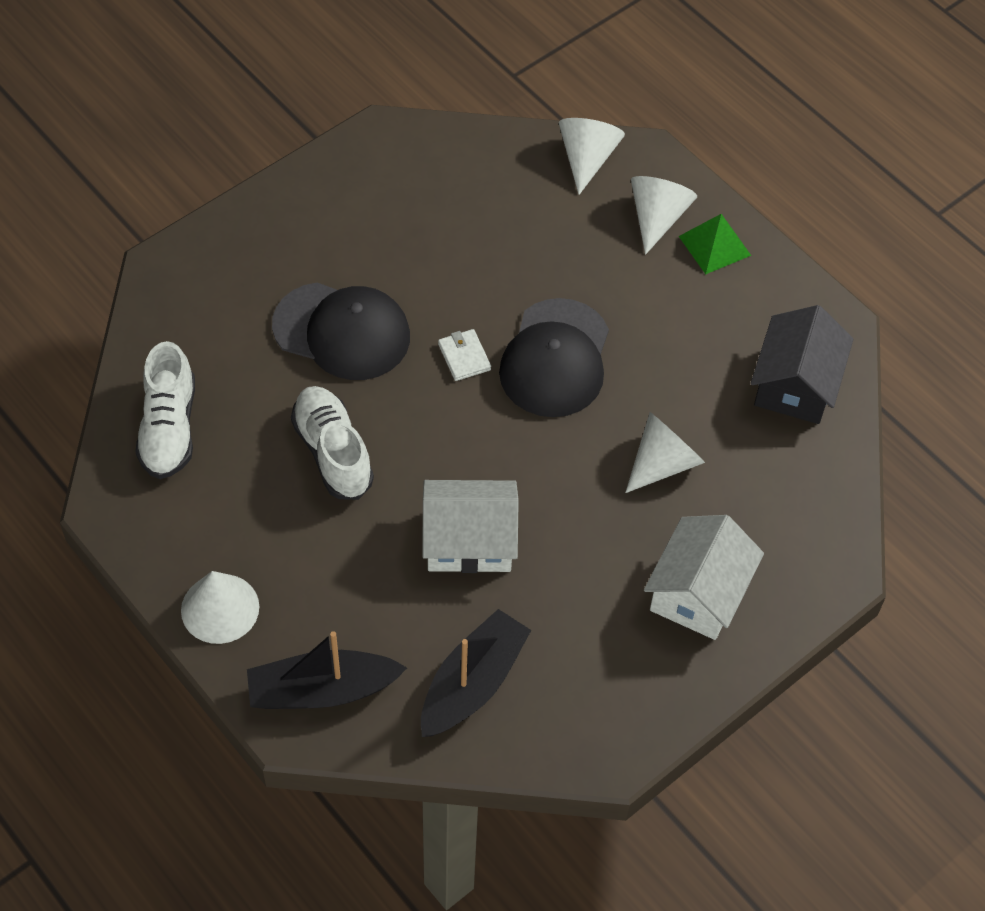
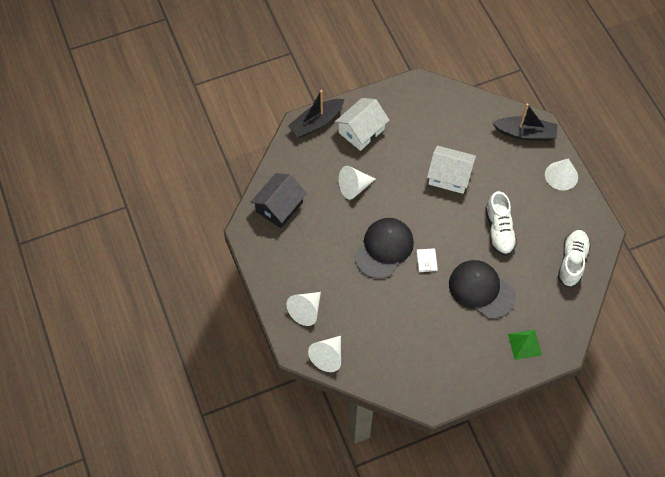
camera: 160 degrees left, 5 degrees up
(473, 683) = (464, 121): black boat -> black boat (316, 123)
(714, 245) = (284, 287): green pyramid -> green pyramid (524, 344)

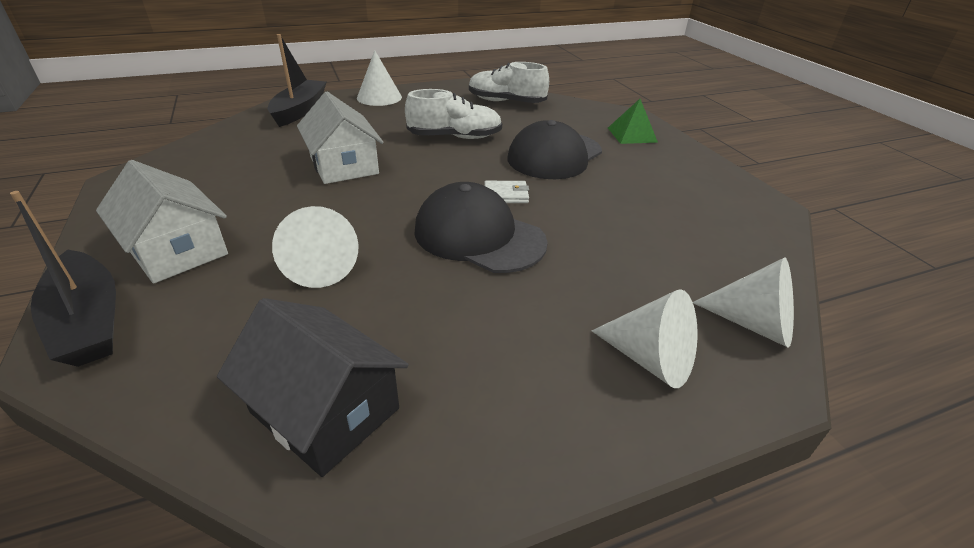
camera: 90 degrees left, 25 degrees down
(449, 176) = (344, 165): white house -> white house turned 45 degrees counterclockwise

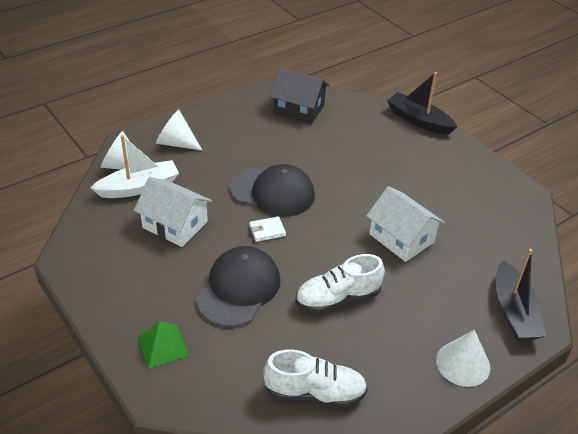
camera: 165 degrees right, 5 degrees up
(177, 250) = (427, 155): white house -> white house (175, 225)
(320, 267) = (347, 158): white cone -> none
(703, 277) = (139, 187): none -> white boat

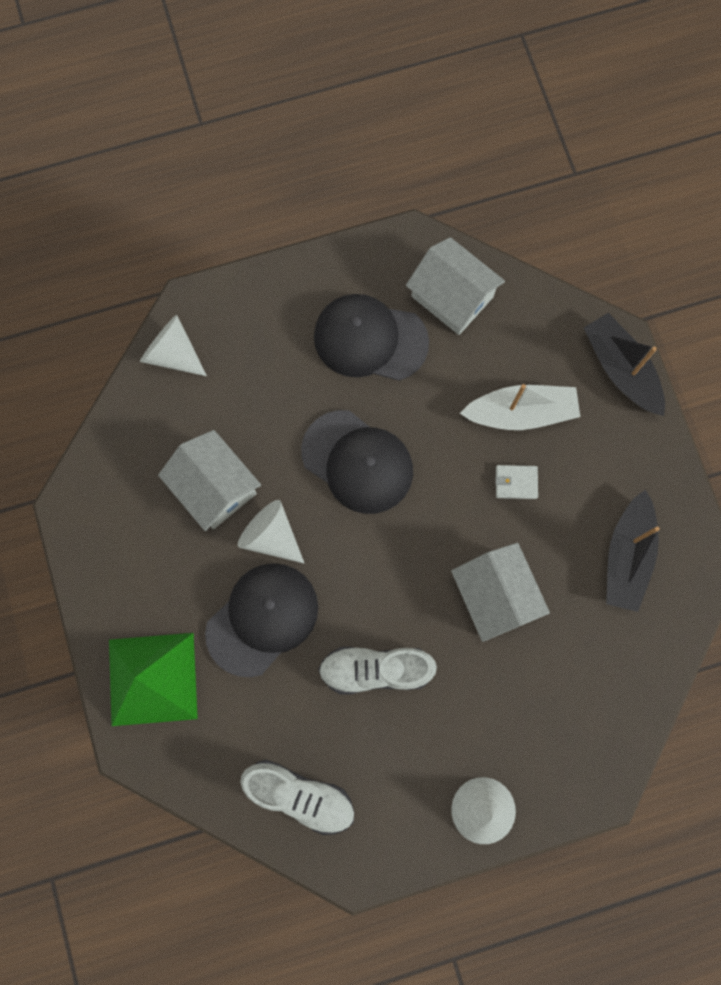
camera: 20 degrees right, 35 degrees up
(139, 187) = (185, 404): white boat -> white boat (521, 413)
(162, 346) = (152, 678): green pyramid -> green pyramid, size x1.76
(176, 143) = (256, 326): white cone -> white cone (271, 536)
(255, 135) = (370, 339): none -> black cap
(267, 231) = (327, 531): white wallet -> white wallet (516, 482)
(299, 109) = (452, 296): black house -> white house
(514, 311) = (582, 756): black boat -> black boat (627, 556)

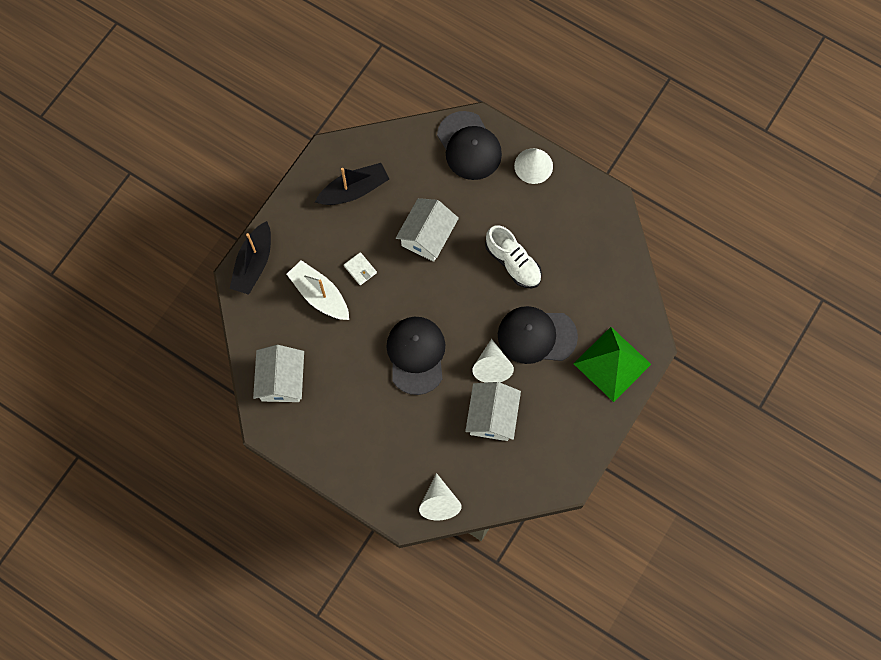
camera: 130 degrees left, 5 degrees down
(300, 795) = (601, 250): white shoe -> none
(370, 339) = (342, 403): black cap -> black cap (469, 146)

